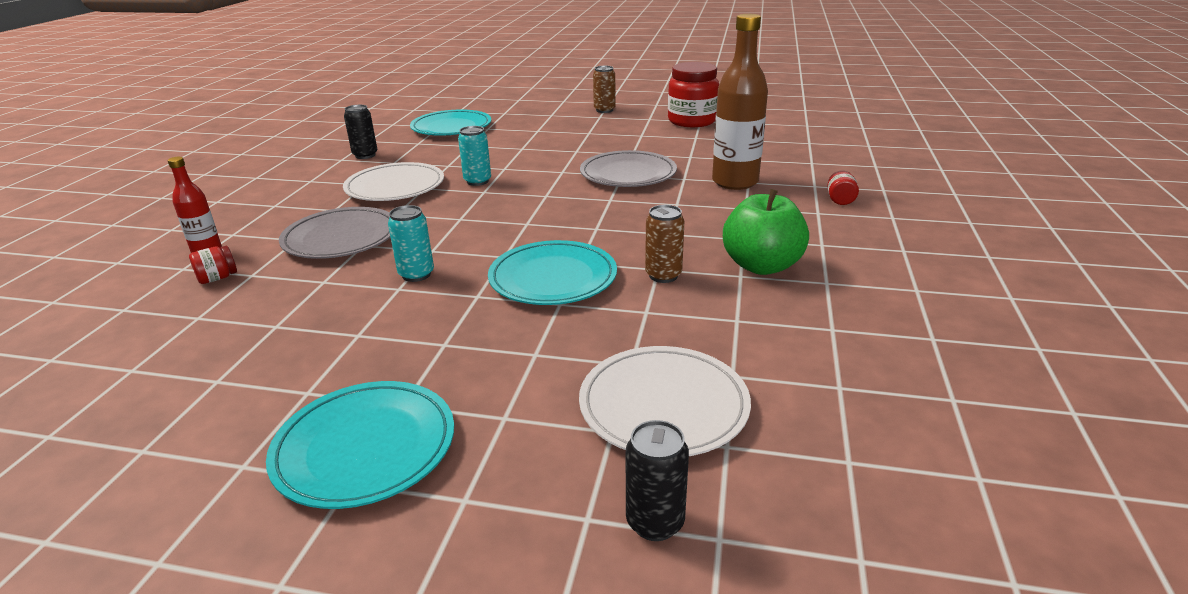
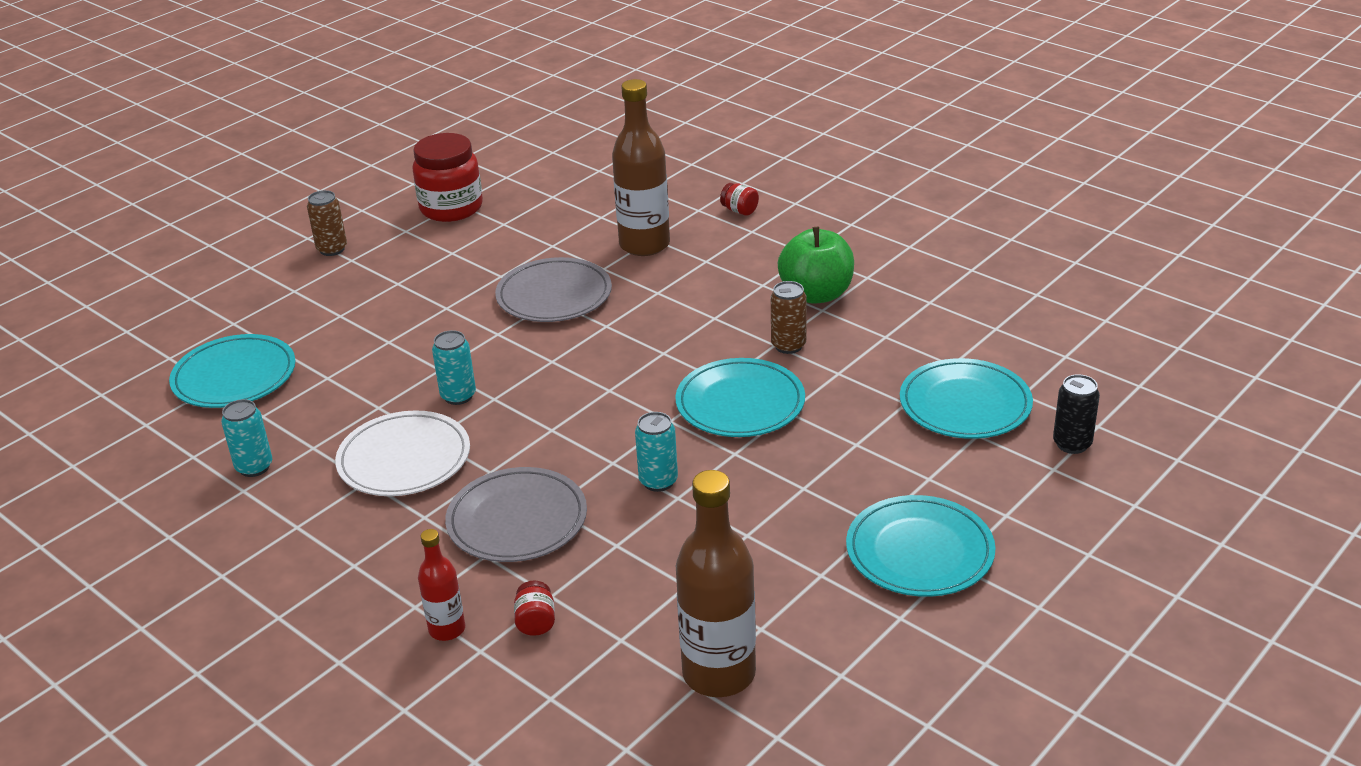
camera: 60 degrees left, 5 degrees up
(148, 376) = (719, 674): none -> brown bottle
(365, 155) = (254, 467): black can -> turquoise can
(663, 405) = (965, 404): white plate -> turquoise plate

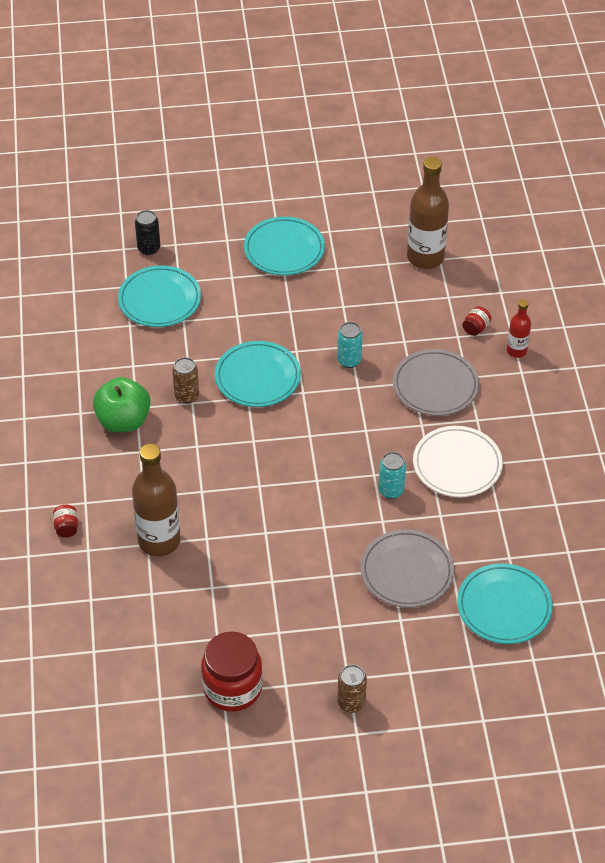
camera: 140 degrees left, 15 degrees up
(254, 467) = (539, 517): turquoise can -> none
(554, 295) = (260, 535): grey plate -> grey plate (406, 571)

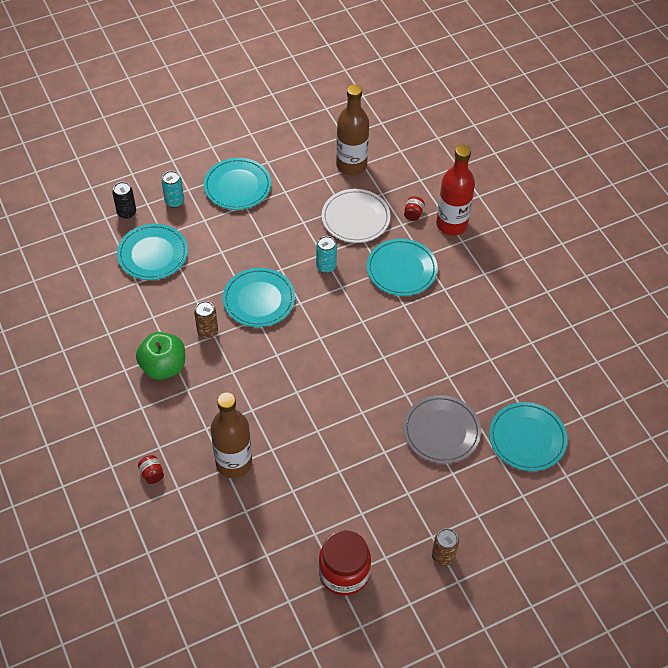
camera: 20 degrees left, 5 degrees up
(391, 491) = (402, 367): turquoise can -> turquoise can (174, 201)
(435, 386) = (401, 269): grey plate -> turquoise plate
(457, 464) = (444, 330): white plate -> white plate (355, 218)
(516, 351) = (451, 224): red bottle -> red bottle, size x1.89

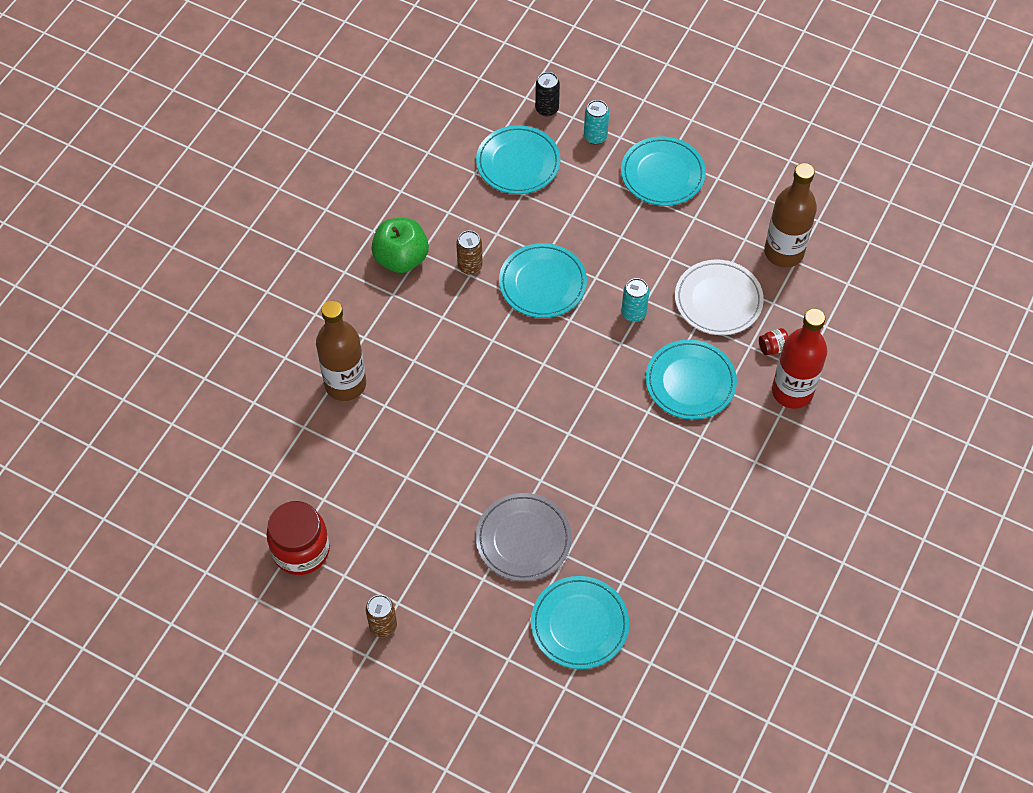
camera: 55 degrees right, 5 degrees up
(152, 474) = (283, 327): red jar -> none

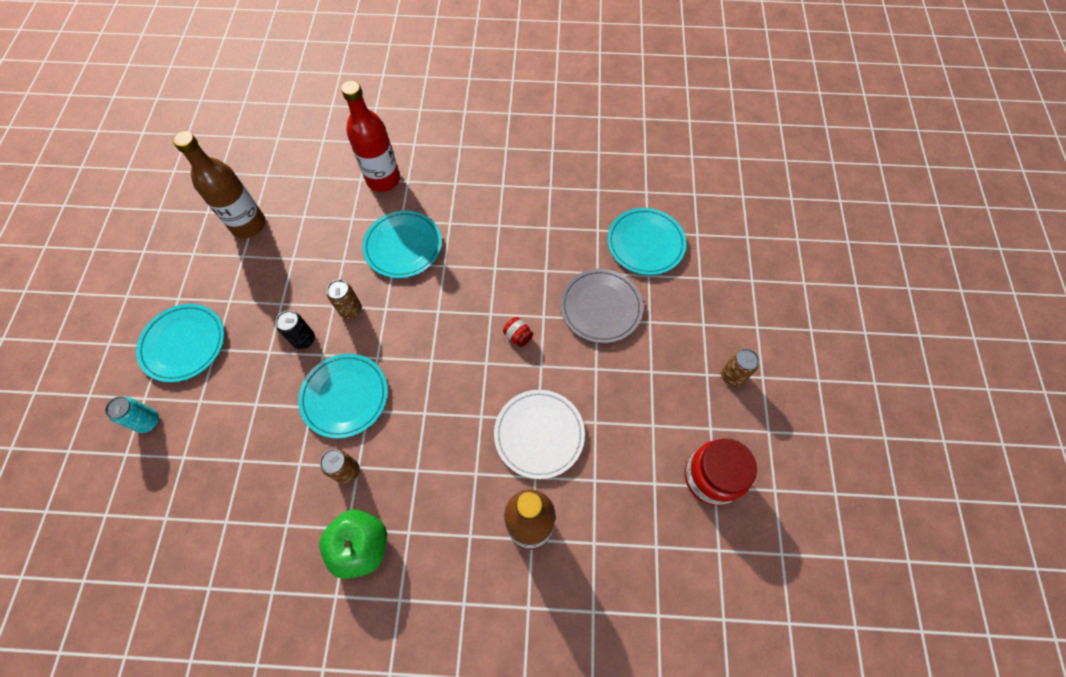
camera: 115 degrees left, 5 degrees up
(518, 163) = (201, 483): turquoise plate -> none
(547, 109) = (118, 485): black can -> black can (304, 340)
(633, 313) = (351, 310): turquoise can -> brown can
(718, 300) = (314, 254): white plate -> white plate (539, 434)
(773, 348) = (347, 203): red jar -> red jar (518, 336)

